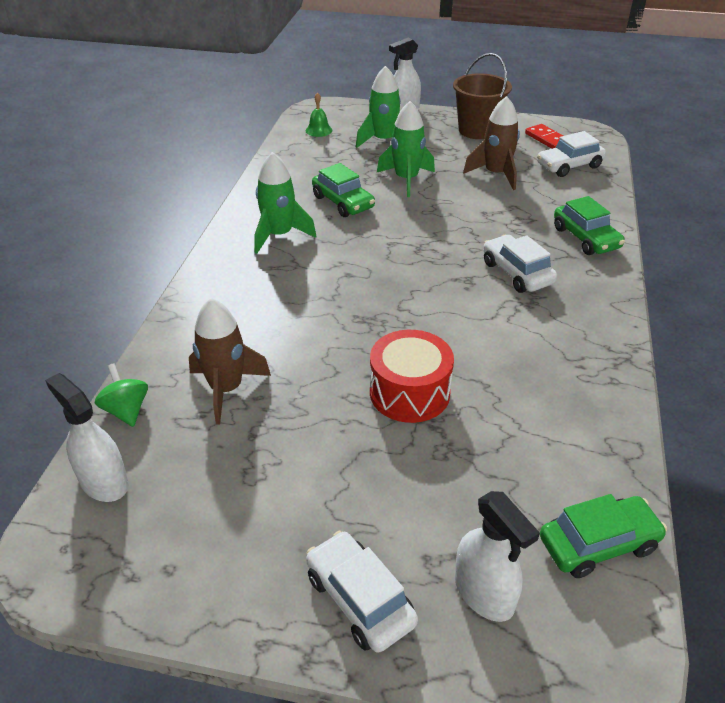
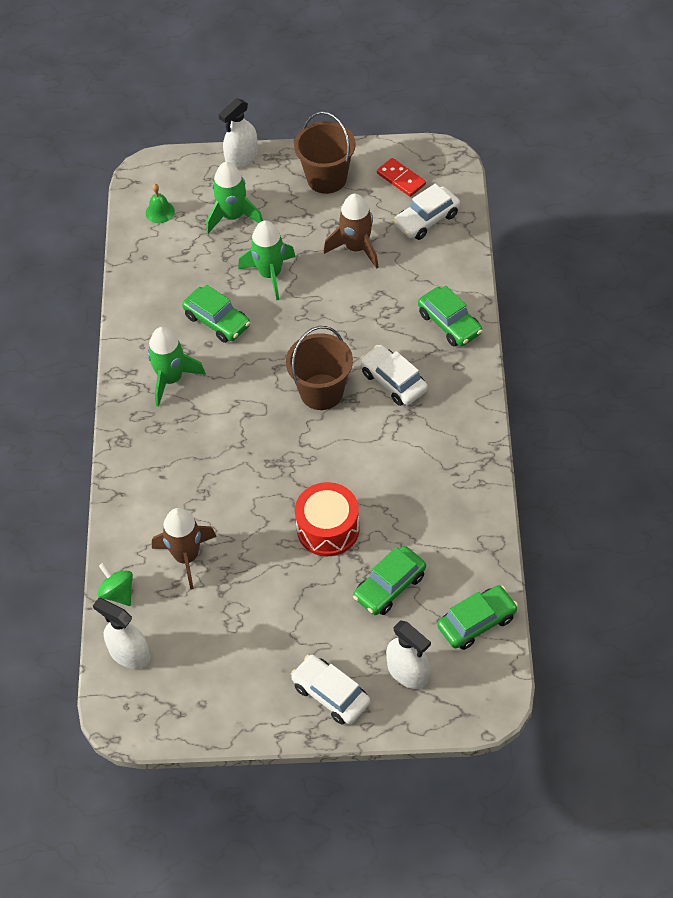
camera: 10 degrees left, 15 degrees up
(434, 269) = (321, 392): none -> brown bucket
(477, 472) = (389, 586): none -> green car

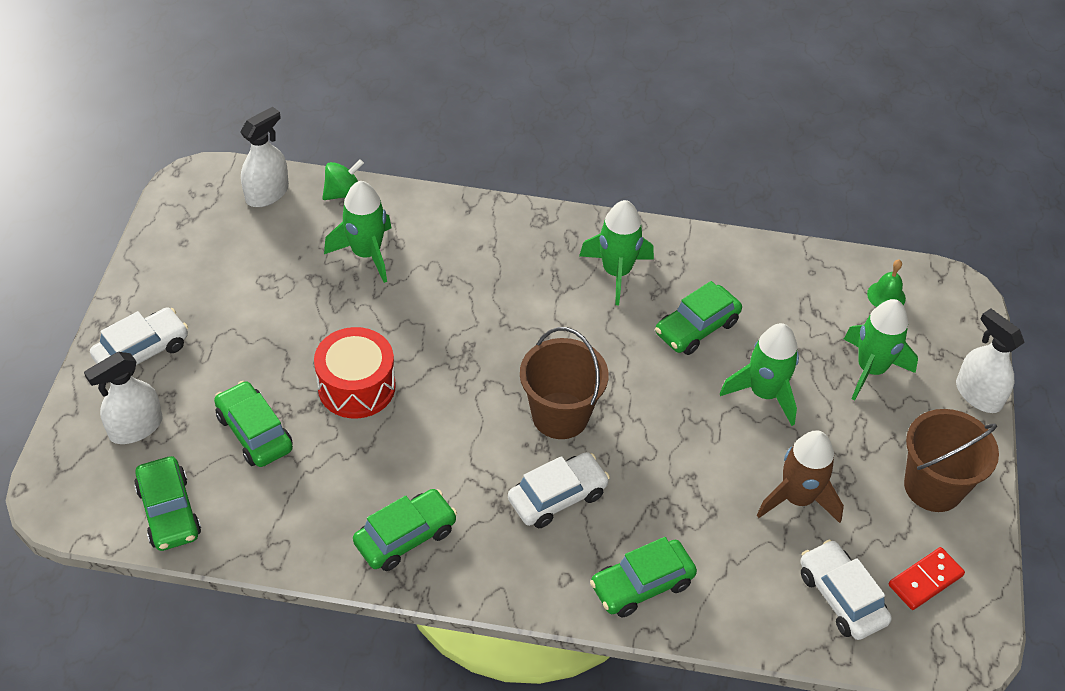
camera: 95 degrees right, 5 degrees down
(186, 557) = (366, 254): brown rocket -> green rocket
(453, 465) = (405, 536): none -> green car

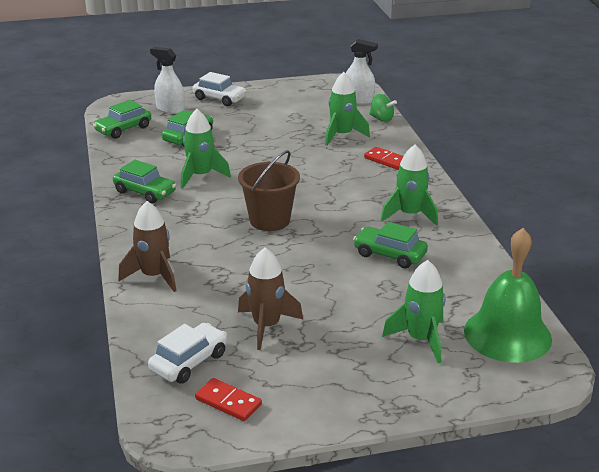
camera: 70 degrees right, 20 degrees down
(356, 386) = (241, 155): red drum -> none
(467, 237) = (387, 160): none -> red domino
(557, 497) = (204, 232): white car -> none
(642, 585) = (154, 276): green car -> brown rocket
(764, 393) = (353, 294): green rocket -> green rocket (201, 176)
(886, 296) = (507, 334): green bell -> green bell, size x2.50
(933, 487) = (324, 392): brown bucket -> none
(978, 395) = (444, 402): white spray bottle -> none

